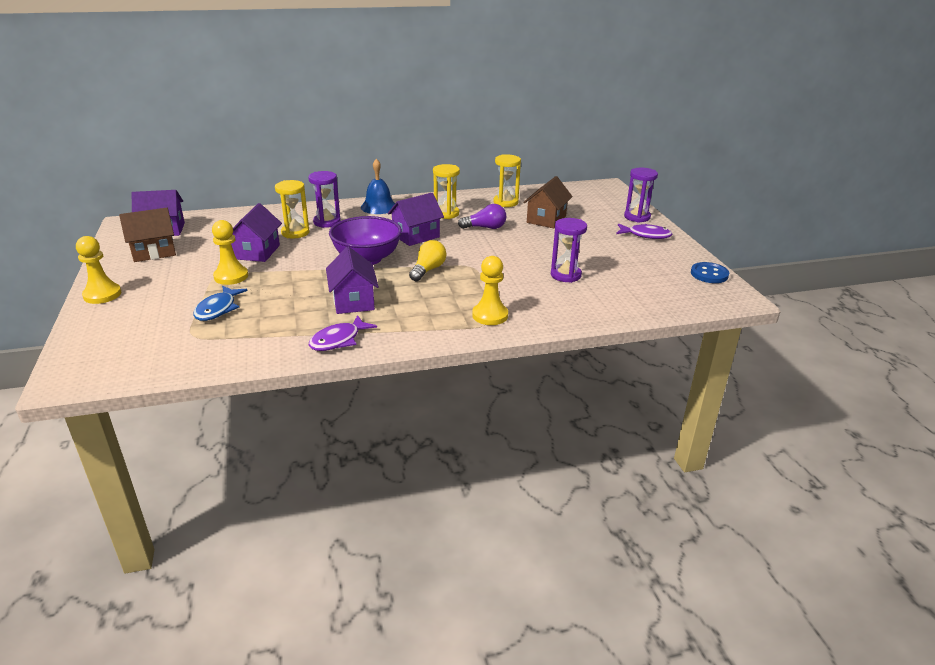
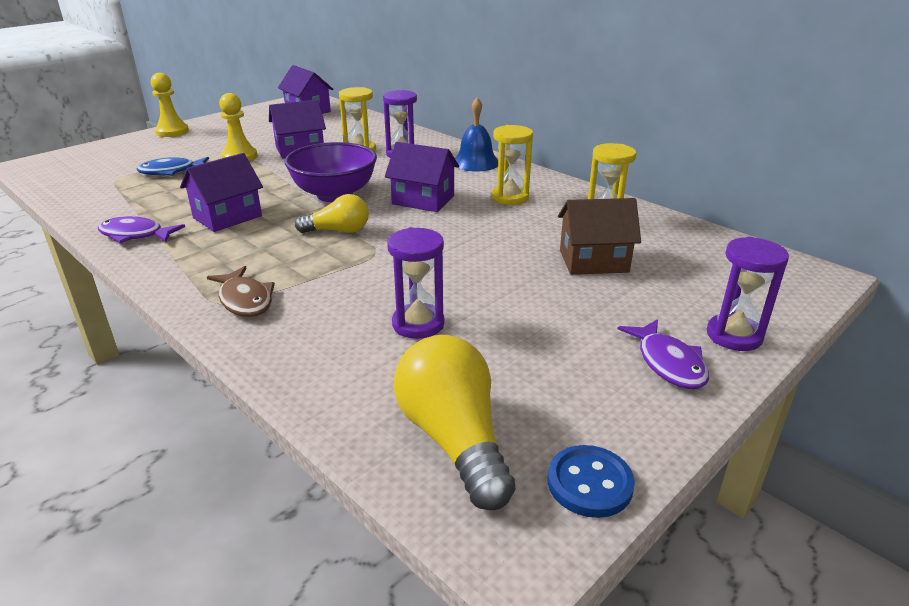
camera: 60 degrees right, 0 degrees up
(154, 252) = (262, 121): brown house -> none
(485, 228) = (502, 229): purple light bulb -> none
(490, 315) = (245, 300): yellow pawn -> brown fish
(665, 291) = (454, 439): none -> yellow light bulb

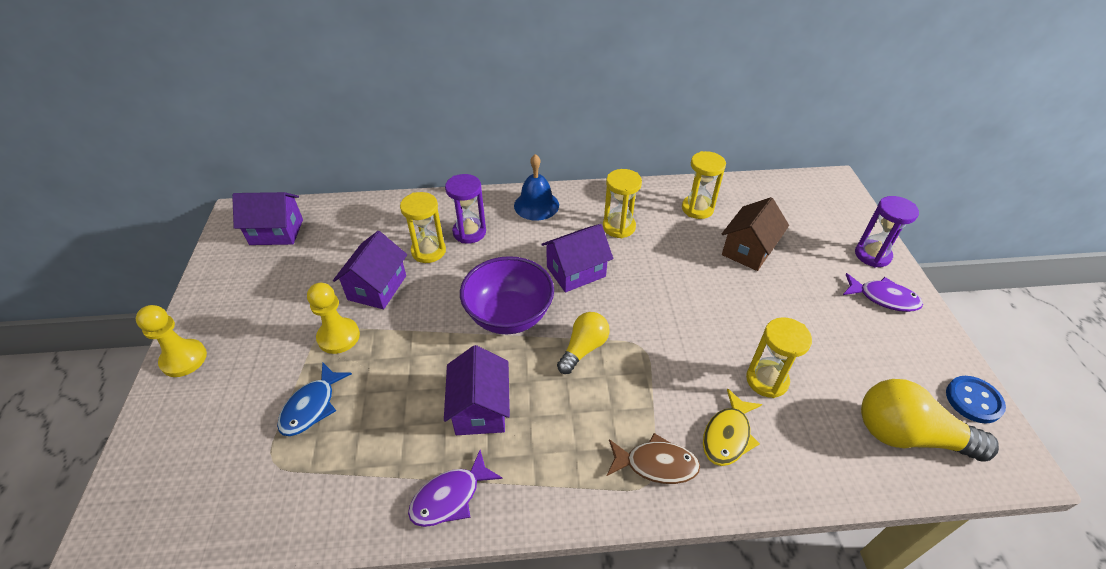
camera: 50 degrees left, 15 degrees up
(318, 324) = (728, 435): none -> yellow fish
(418, 324) = (767, 380): purple hourglass -> yellow hourglass

